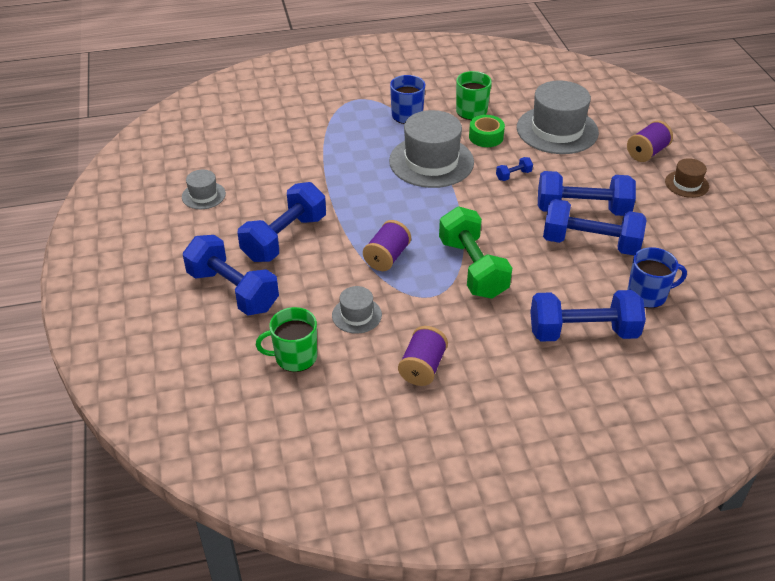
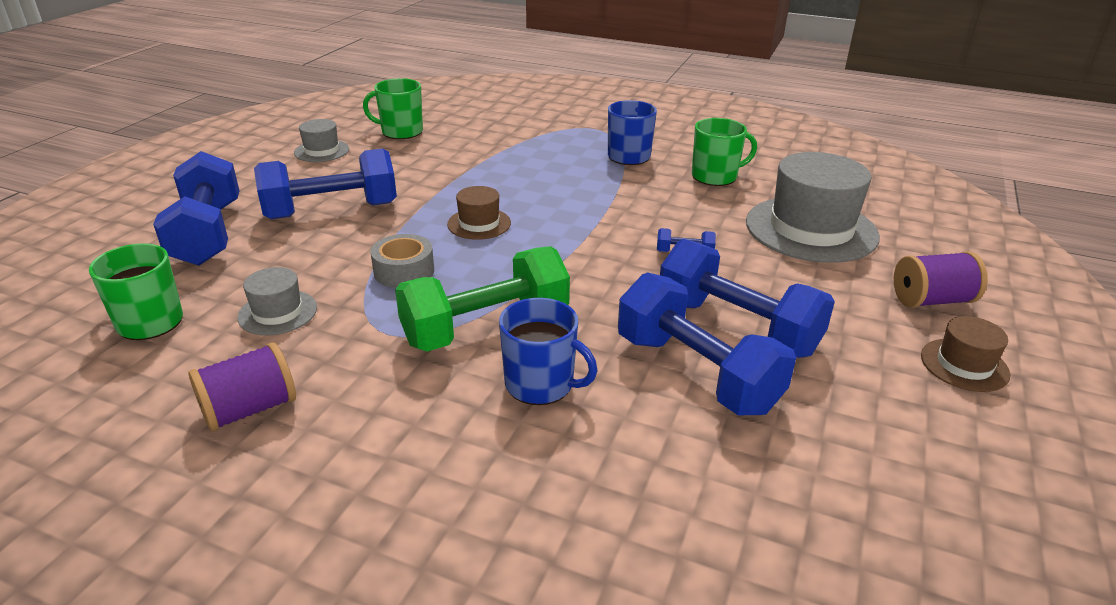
camera: 35 degrees right, 10 degrees down
(233, 155) = (401, 132): none -> green mug
(385, 206) = (479, 224): none -> brown hat
(387, 257) = (404, 271): purple spool -> grey tape
(431, 161) = (596, 204): grey hat -> none
(472, 268) = (486, 327): green dumbbell -> green dumbbell turned 45 degrees clockwise
(486, 137) = (699, 204): green tape -> none
(583, 332) = (526, 487): blue dumbbell -> none
(648, 294) = (707, 490): blue mug -> blue mug (541, 384)

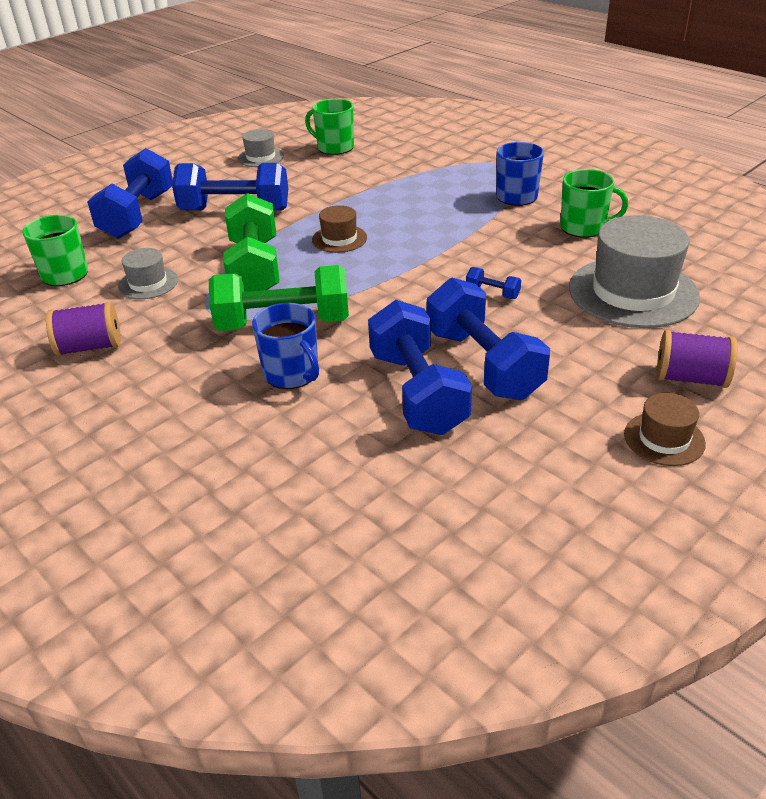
camera: 25 degrees right, 5 degrees up
(404, 271) = (255, 268): grey tape -> green dumbbell

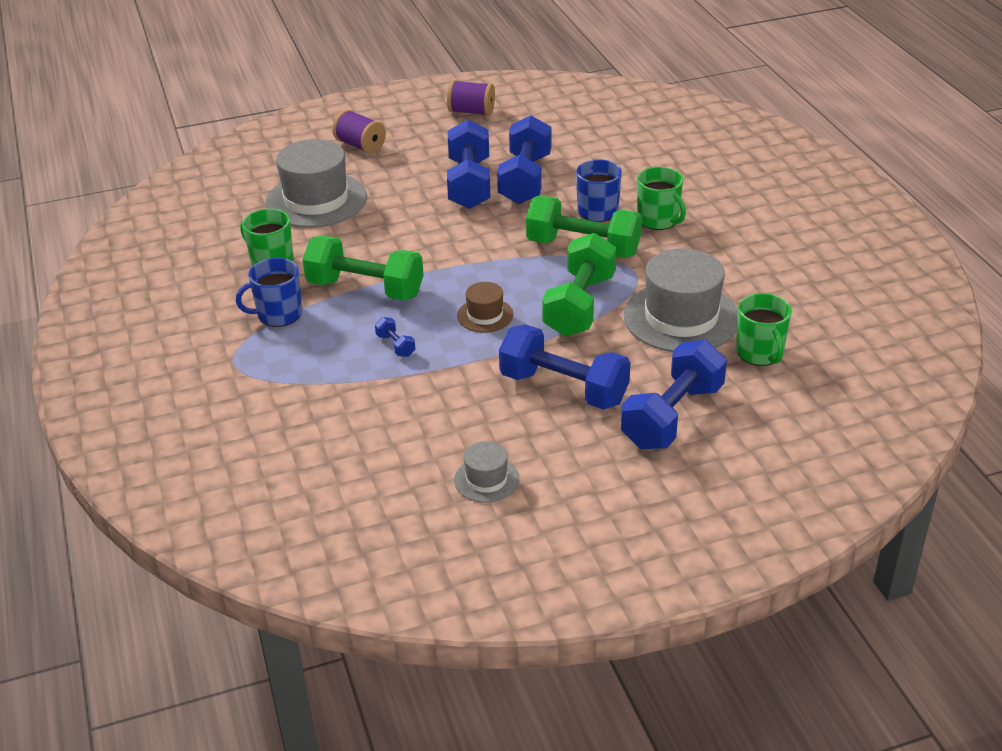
camera: 155 degrees left, 0 degrees up
(90, 347) = (739, 269): purple spool -> purple spool (471, 112)
(148, 283) = (681, 317): grey hat -> grey hat, size x2.03
(334, 147) = (384, 466): green mug -> green mug (658, 220)
(469, 230) = (365, 289): none -> green dumbbell
(492, 293) = (411, 227): blue dumbbell -> blue dumbbell (395, 345)
(664, 439) = (416, 126): brown hat -> none

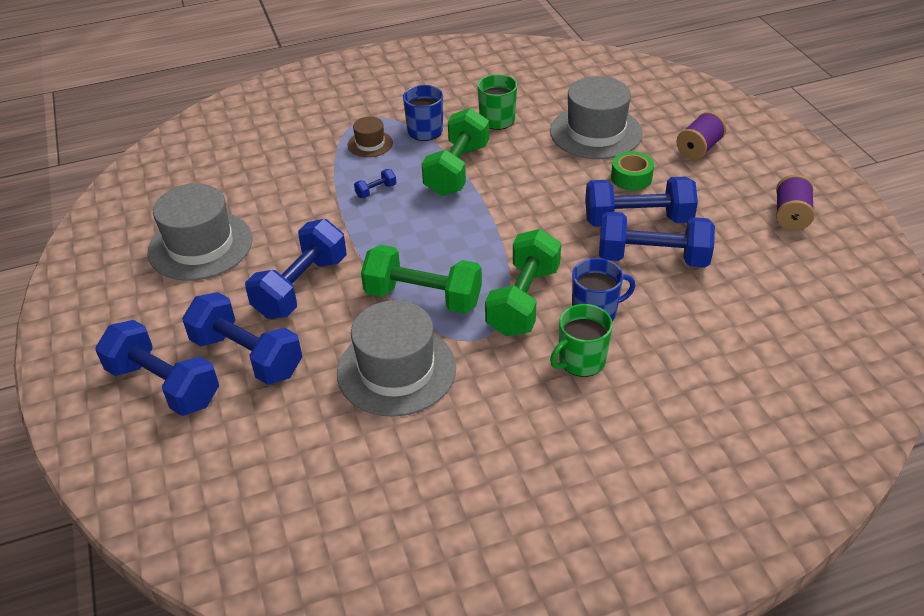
camera: 90 degrees right, 5 degrees up
(401, 184) = (631, 178): none -> green tape
(485, 315) = (413, 238): brown hat -> brown hat (370, 144)
(486, 479) = (200, 245): grey hat -> grey hat, size x2.03
(721, 472) = (164, 385): none -> blue dumbbell
(760, 353) = (329, 429): green mug -> none

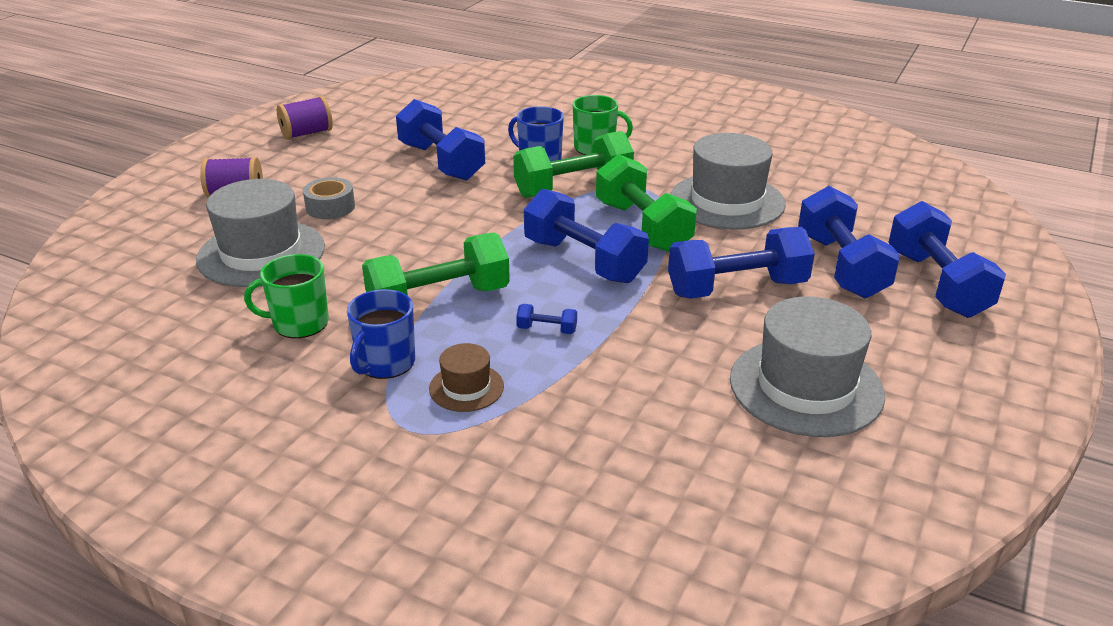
camera: 135 degrees left, 10 degrees down
(631, 178) = (330, 207): green tape -> grey tape
(637, 220) = (397, 183): blue dumbbell -> blue dumbbell (584, 261)

